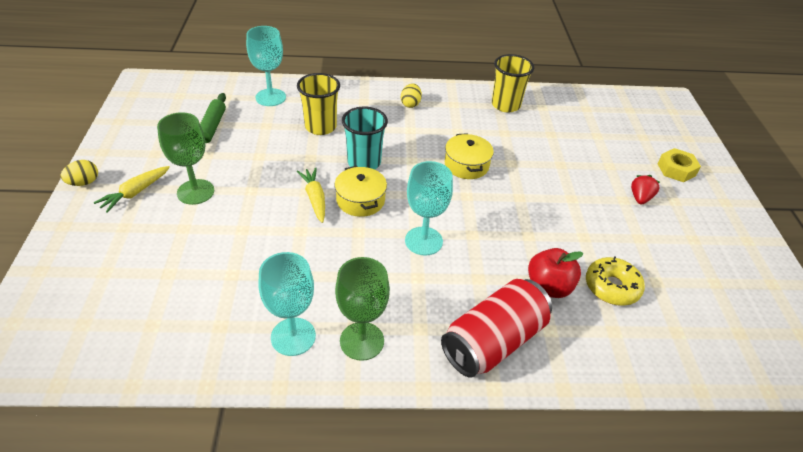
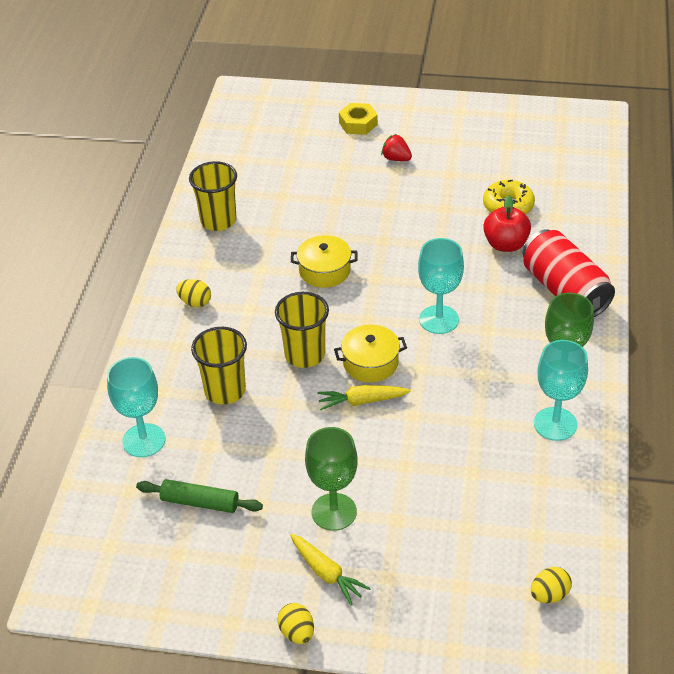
camera: 75 degrees left, 0 degrees up
(78, 336) = (549, 595): none -> yellow egg
(364, 162) = (305, 355): turquoise cup -> yellow cup

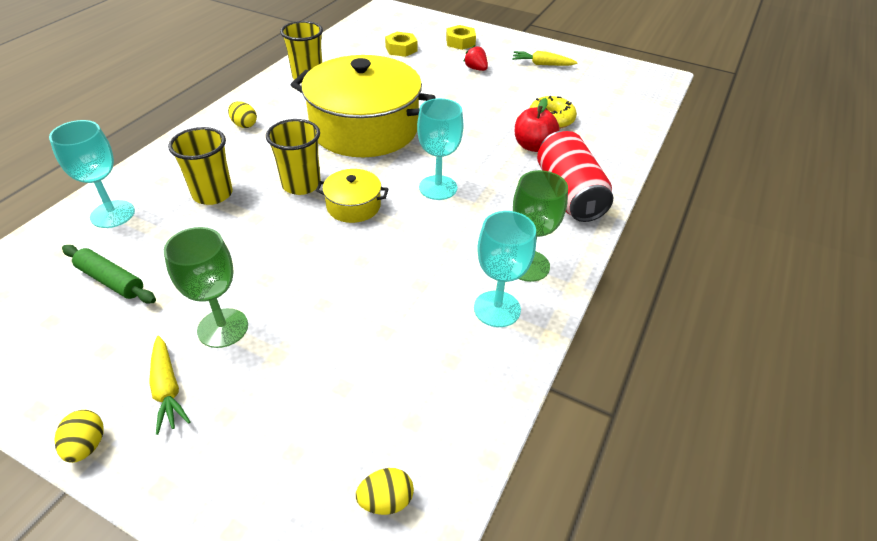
camera: 15 degrees right, 0 degrees up
(297, 152) = (401, 49): none -> yellow nut
(324, 271) = (365, 128): yellow pot -> yellow pot, size x2.31
(362, 401) = (323, 235): yellow carrot -> yellow carrot (542, 64)

